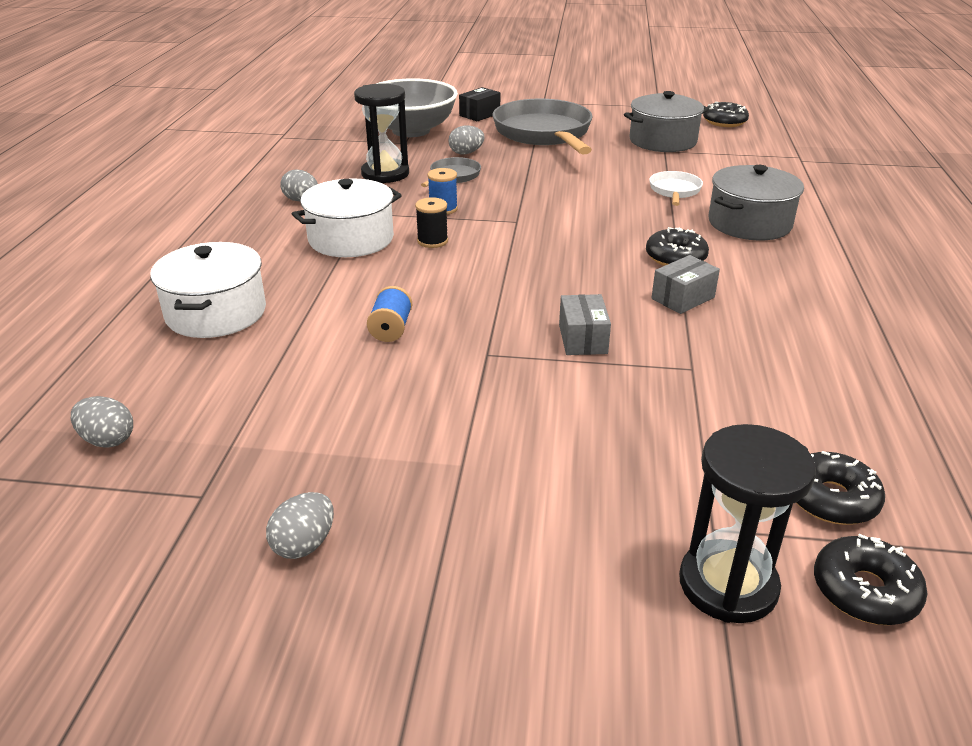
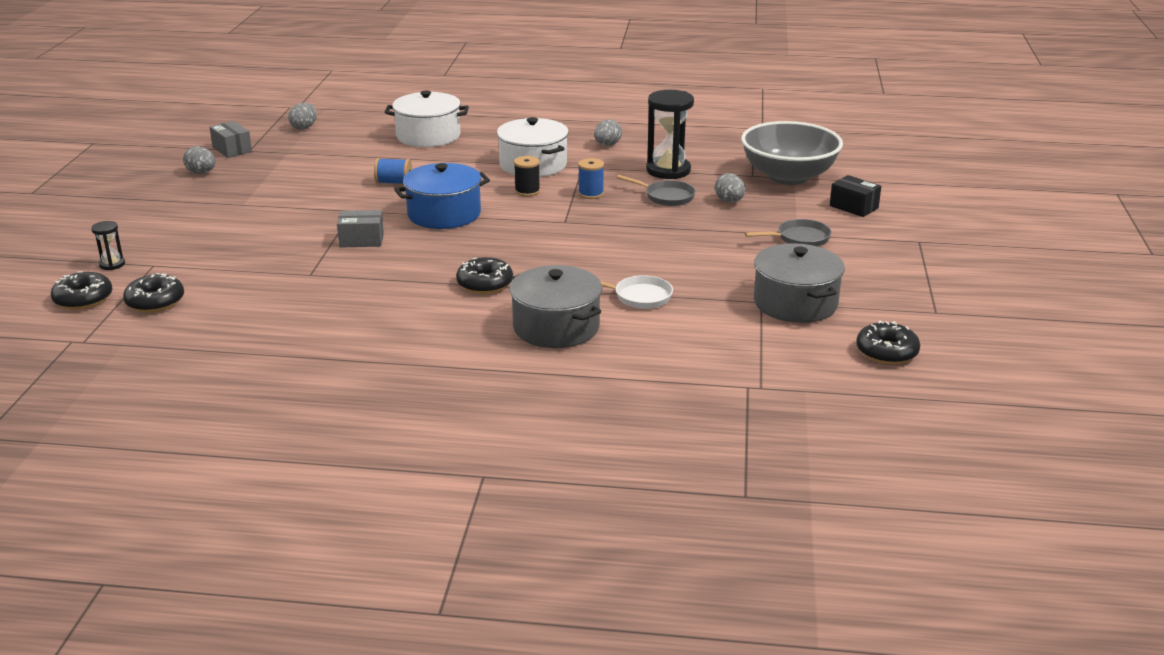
camera: 90 degrees right, 5 degrees down
(499, 288) = (444, 214): none -> blue pot
(544, 134) = (799, 238): grey pan -> grey pan, size x0.46
(683, 298) = (411, 280): grey box -> grey box (232, 149)
(728, 585) = (112, 264): black hourglass -> black hourglass, size x0.48

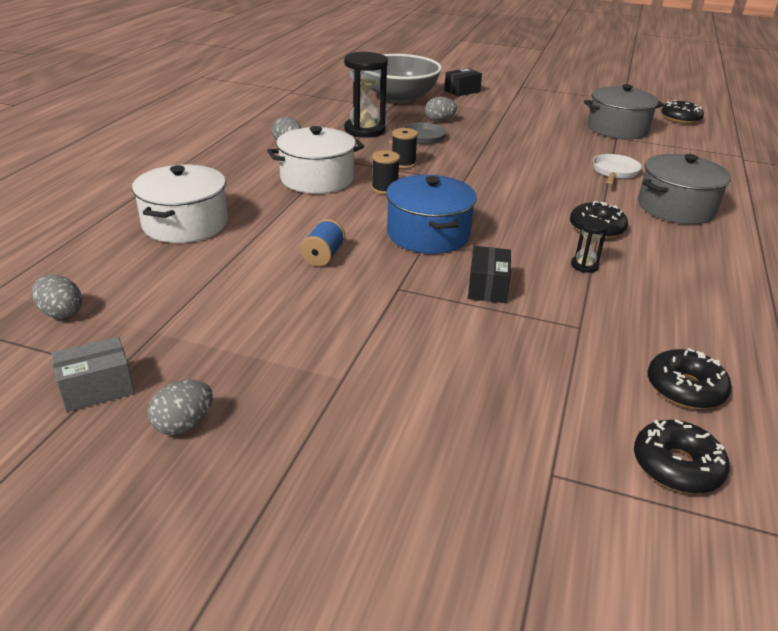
camera: 80 degrees left, 5 degrees up
(83, 299) = (683, 559): black donut -> black donut (685, 388)
(112, 264) = (549, 528): black hourglass -> black hourglass (584, 265)
(361, 240) = (487, 287): grey box -> black box
(591, 194) = (403, 163): blue spool -> black spool
(799, 238) = (512, 112): grey pan -> none

